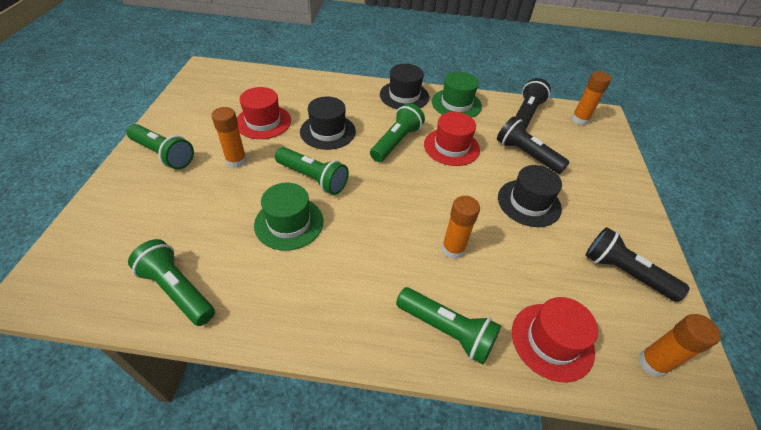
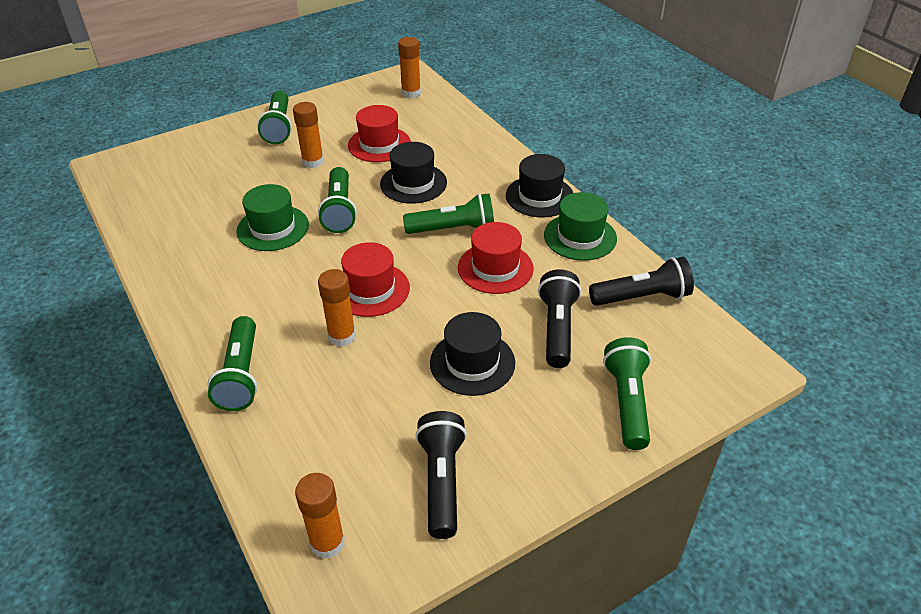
camera: 55 degrees right, 5 degrees down
(177, 290) = (157, 218): green flashlight -> green flashlight (627, 402)
(552, 341) = (289, 452): red hat -> red hat (370, 289)
(579, 119) = (702, 348): orange glue stick -> orange glue stick (411, 93)

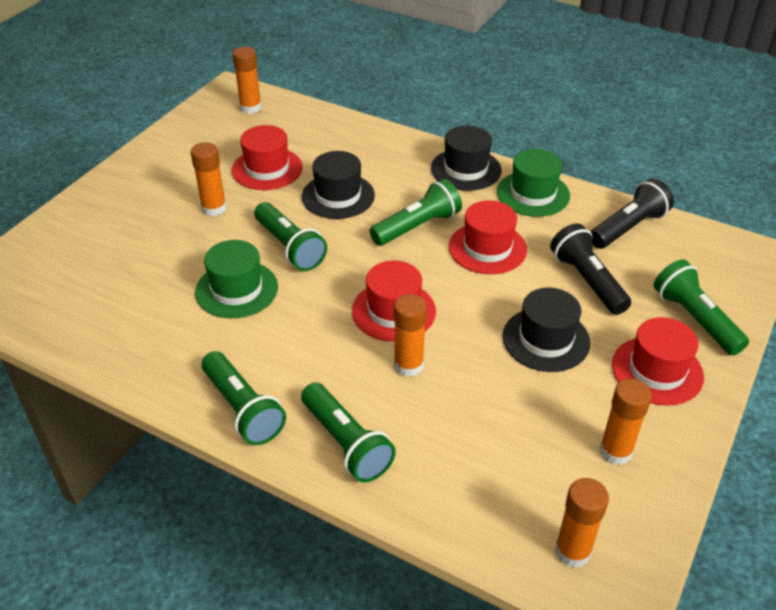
camera: 30 degrees left, 0 degrees up
(279, 127) = (140, 185): green flashlight -> green flashlight (243, 409)
(442, 481) = (615, 451): black flashlight -> orange glue stick
(546, 431) = (657, 370): none -> red hat

